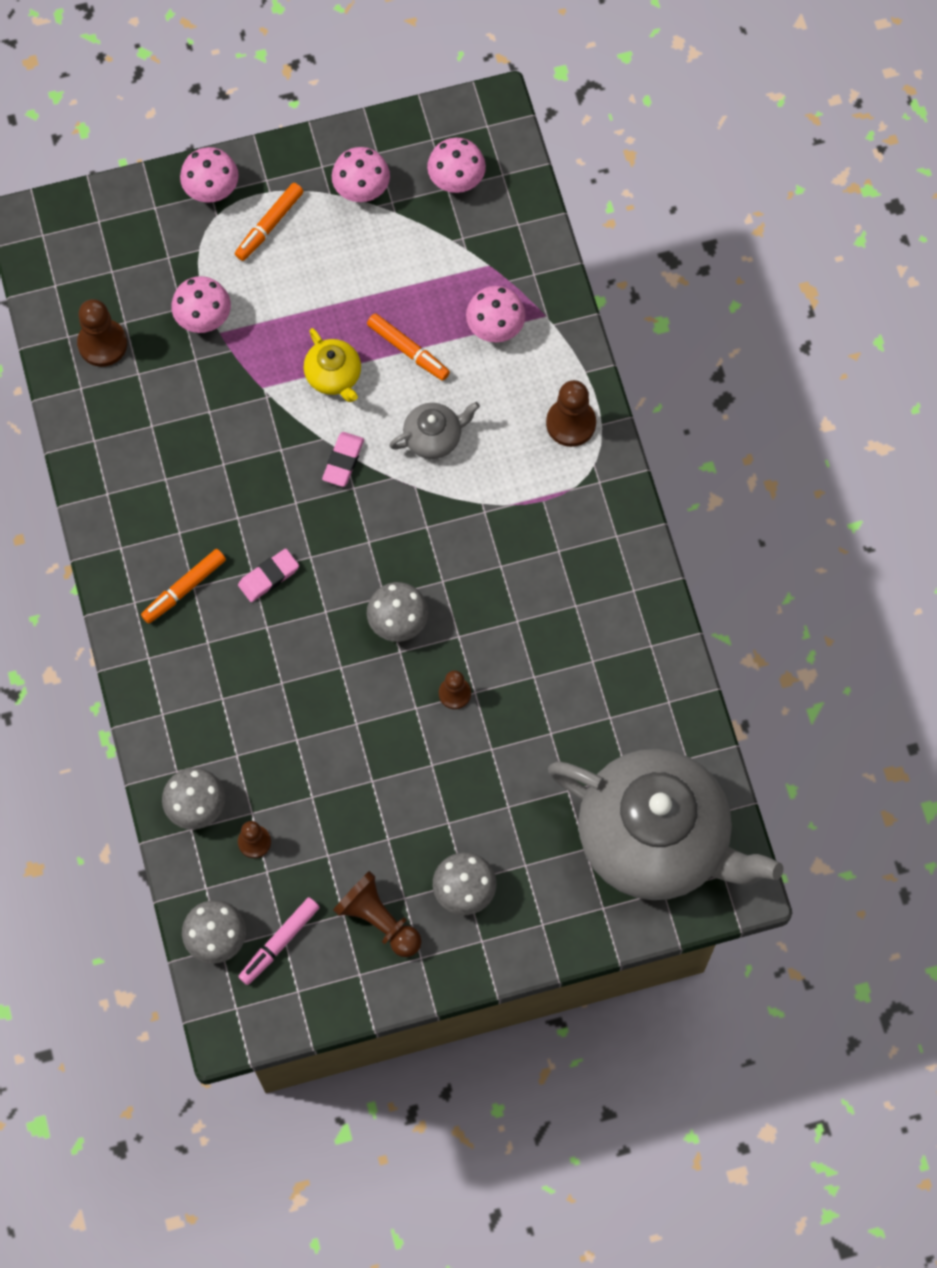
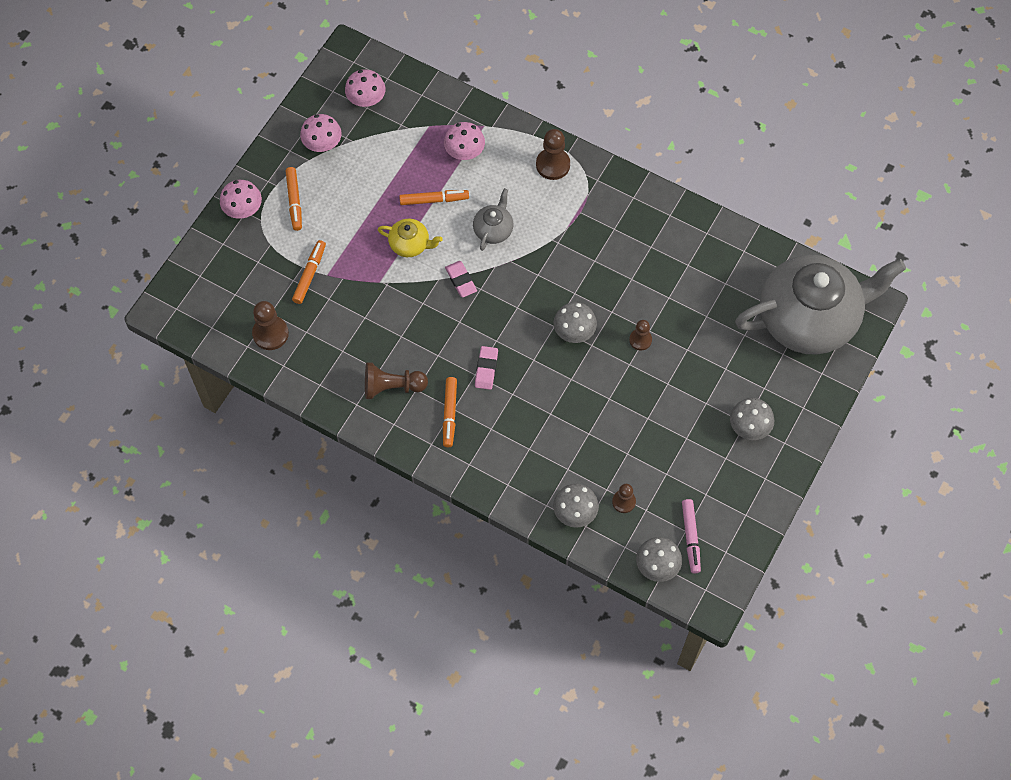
camera: 45 degrees left, 5 degrees down
(203, 317) = (309, 274): pink mushroom -> orange marker
(378, 920) = (725, 480): brown pawn -> brown pawn (392, 387)

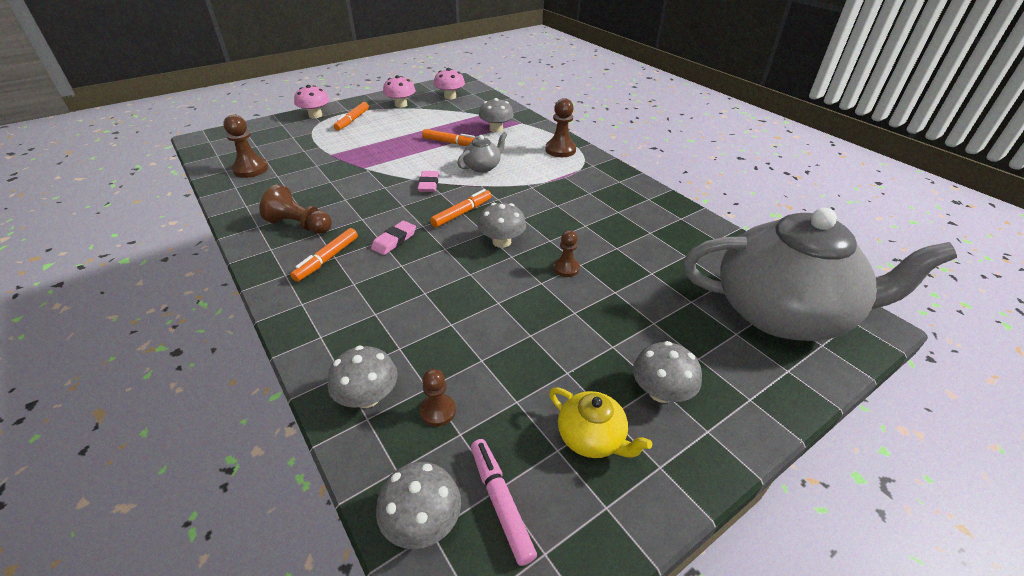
camera: 25 degrees right, 25 degrees down
(309, 274) = (318, 151): orange marker -> orange marker (462, 213)
(410, 244) = (409, 157): yellow teapot -> yellow teapot (592, 438)
(464, 151) = (496, 129): pink mushroom -> grey mushroom
(691, 537) = (500, 502): pink marker -> pink marker turned 135 degrees clockwise

